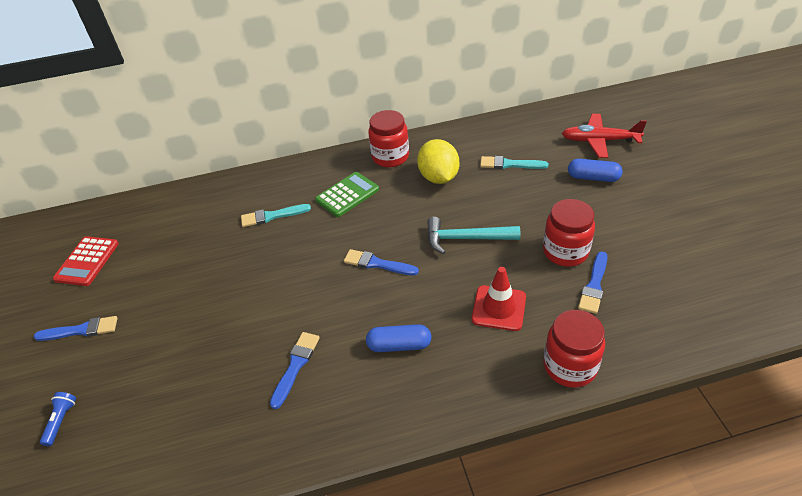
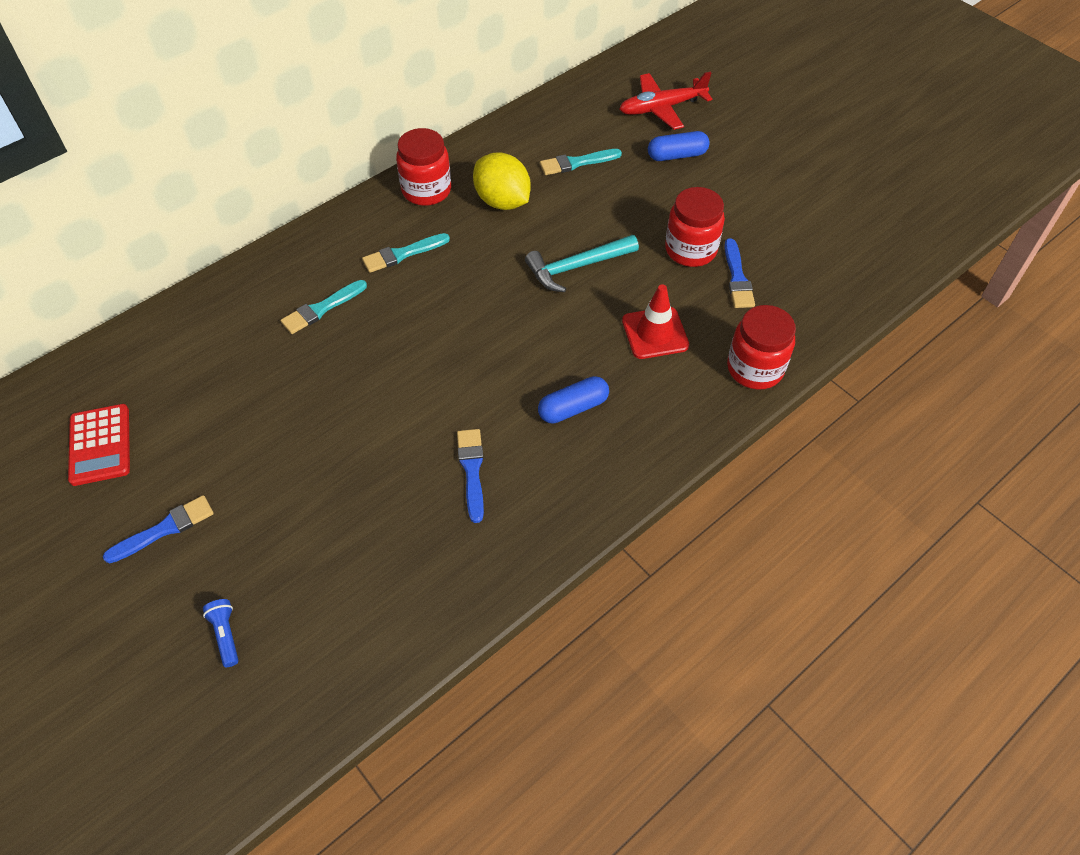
camera: 30 degrees left, 10 degrees up
(347, 195) = (402, 254): green calculator -> turquoise brush
(377, 264) = (493, 327): blue brush -> none

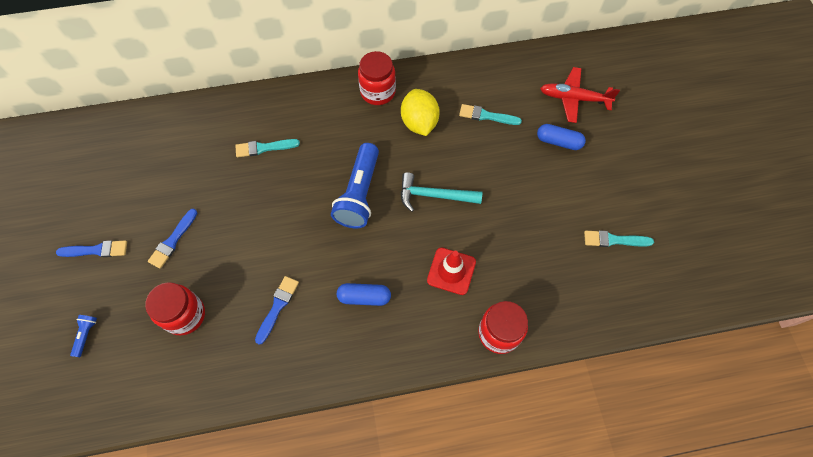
camera: 30 degrees right, 10 degrees up
(100, 445) = (97, 178): red calculator -> none
(402, 254) = (334, 132): turquoise brush -> turquoise brush (614, 240)
(484, 304) = (359, 194): none -> blue flashlight
(690, 250) = (517, 220): red jar -> red jar (185, 315)
(737, 278) = (534, 258): blue brush -> blue brush (173, 241)

